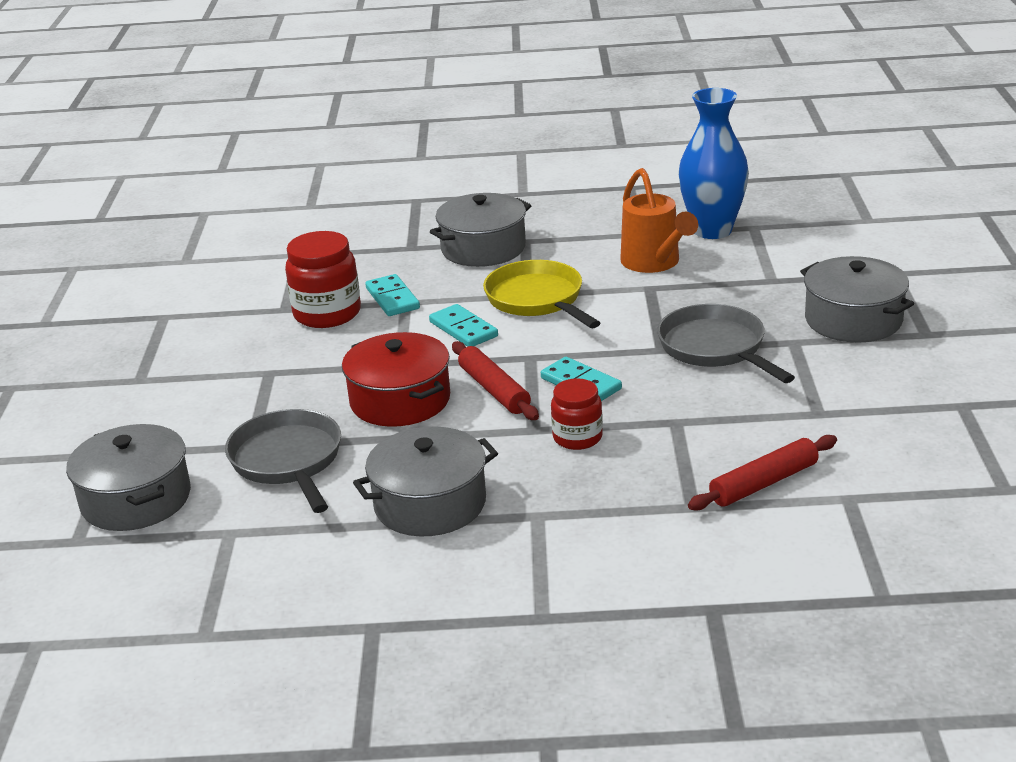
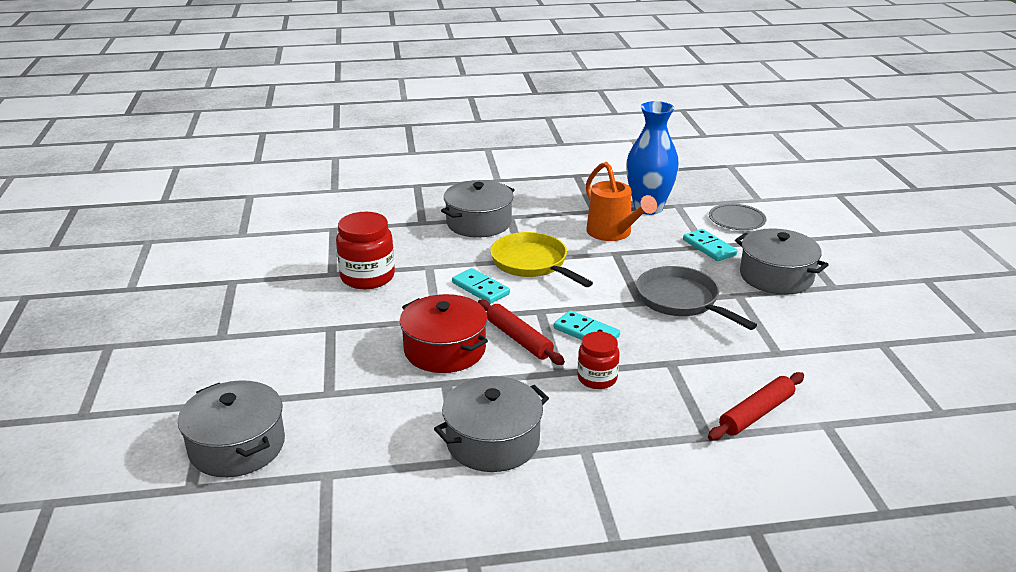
camera: 10 degrees left, 0 degrees up
(288, 461) = (364, 406): grey pan -> none
(392, 298) = (417, 264): turquoise domino -> turquoise domino (709, 247)
(827, 247) = (736, 220): none -> grey plate

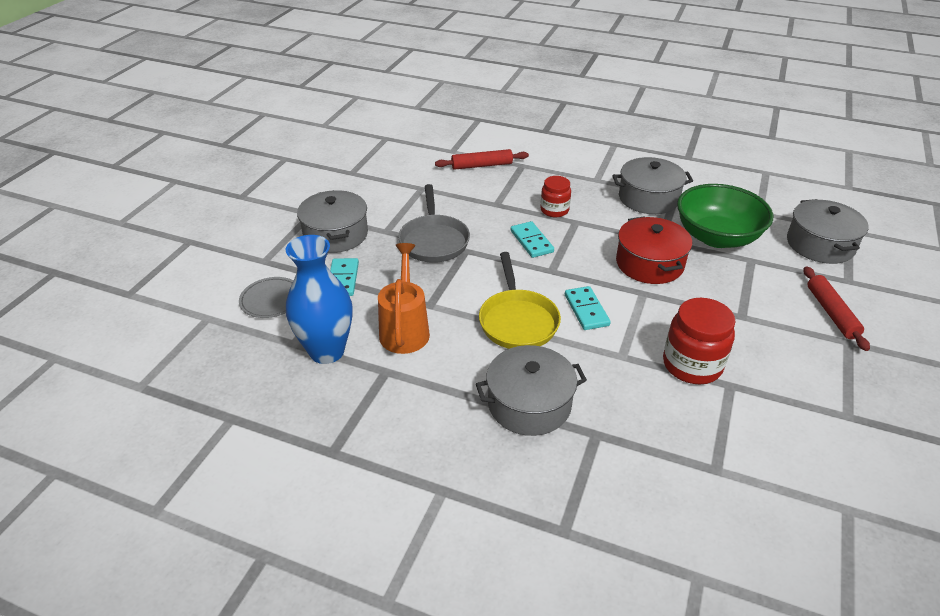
camera: 150 degrees left, 10 degrees up
(378, 410) = (716, 237): none -> green bowl
(518, 339) = (586, 253): red rolling pin -> red rolling pin (831, 313)

